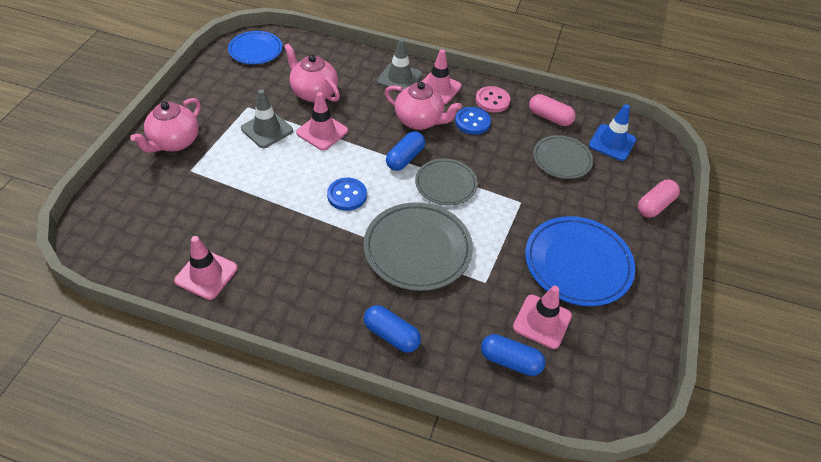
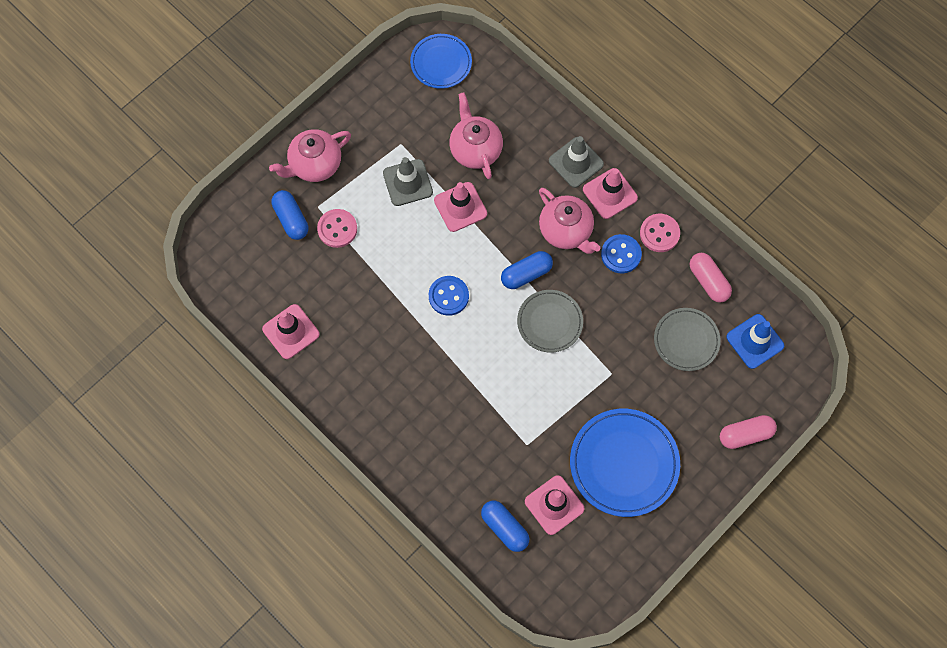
camera: 30 degrees right, 20 degrees up
(217, 180) = (337, 229): none -> pink button
(391, 335) = (418, 459): blue capsule -> blue capsule (291, 219)
(417, 249) = (484, 384): grey plate -> none

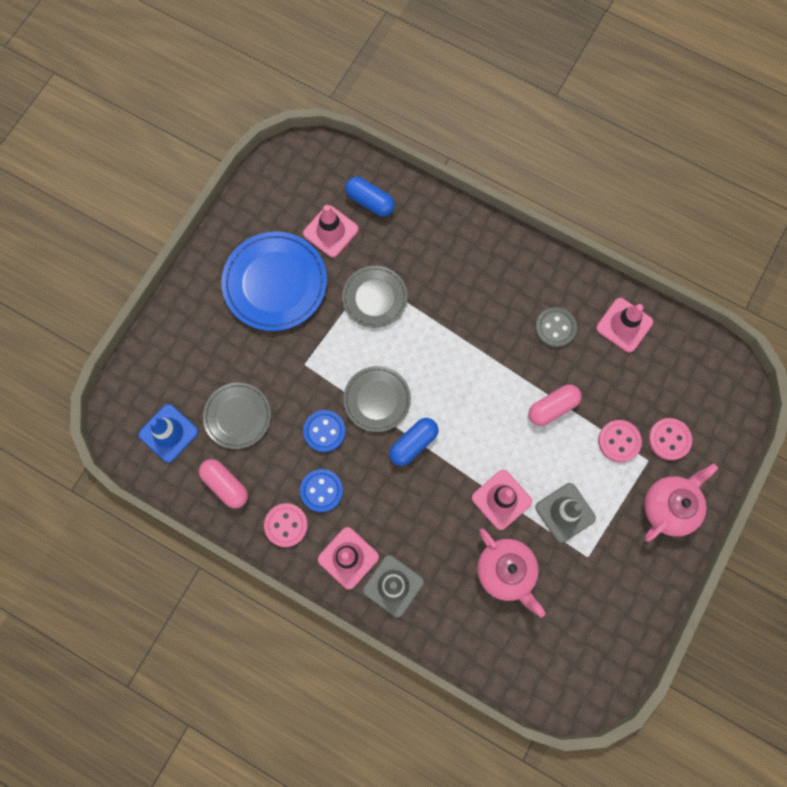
camera: 165 degrees right, 5 degrees up
(291, 219) = (669, 439): blue capsule -> pink button
(358, 346) = (555, 328): none -> grey button
(441, 63) = (577, 672): blue plate -> none
(448, 296) = (484, 400): blue button -> blue button (324, 431)
(526, 422) = (374, 298): none -> grey plate
(566, 231) = (384, 502): pink teapot -> none
(745, 435) = (165, 338): pink capsule -> pink capsule (552, 407)

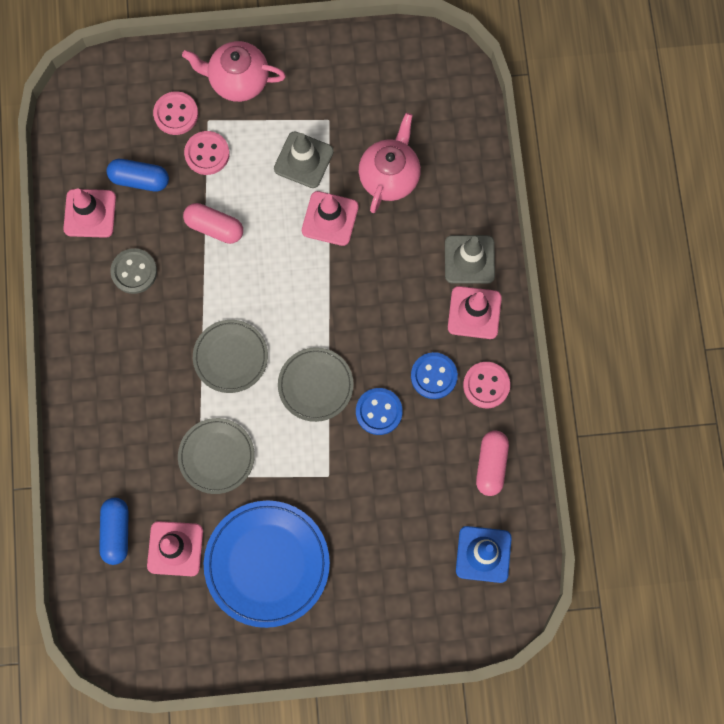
camera: 125 degrees left, 0 degrees up
(237, 416) = (421, 501): grey plate -> grey plate (230, 357)
(413, 443) = (333, 325): blue capsule -> blue capsule (139, 179)

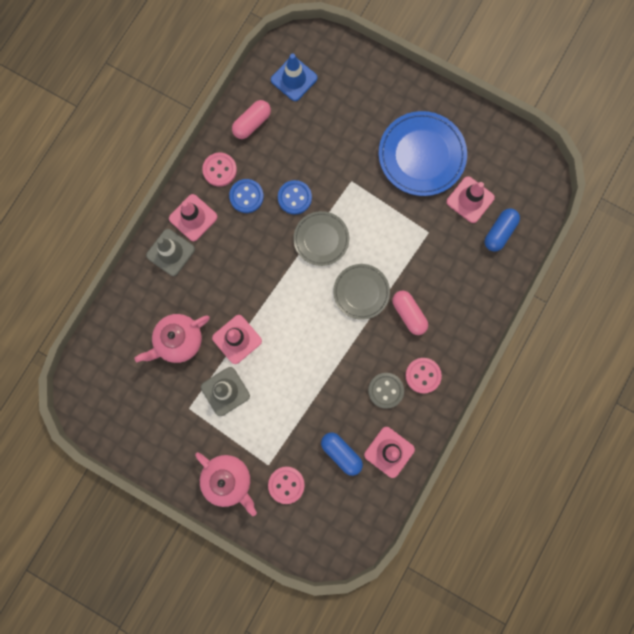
camera: 145 degrees left, 5 degrees up
(207, 154) = (285, 440): pink button -> pink button (423, 375)
(214, 227) = (314, 385): pink capsule -> pink capsule (408, 314)
(216, 456) = (410, 237): grey plate -> none

